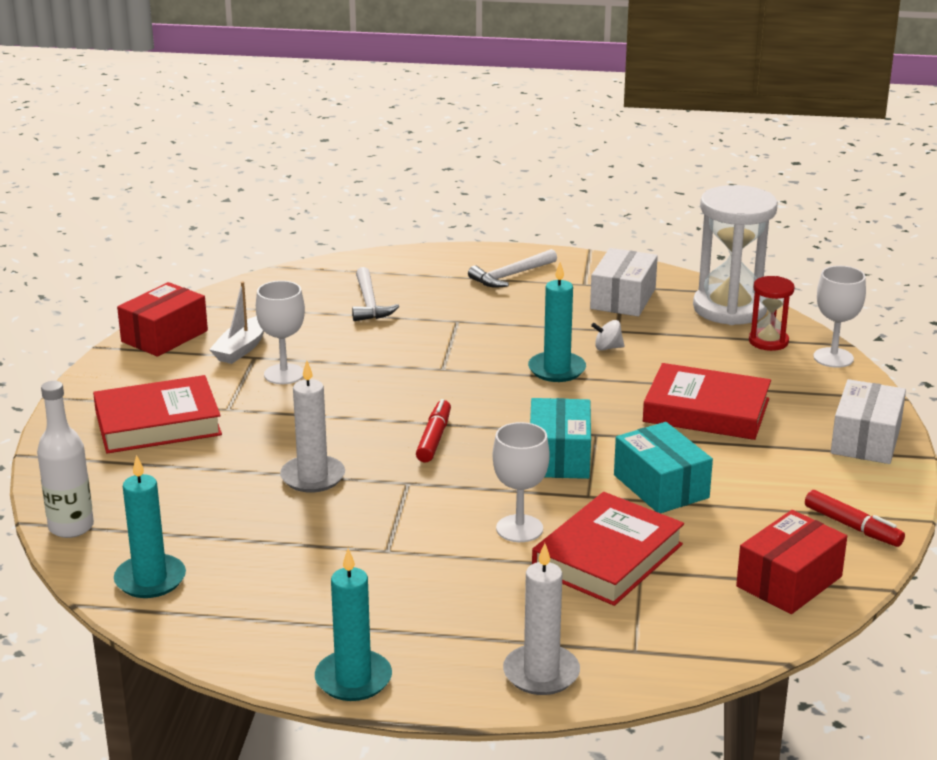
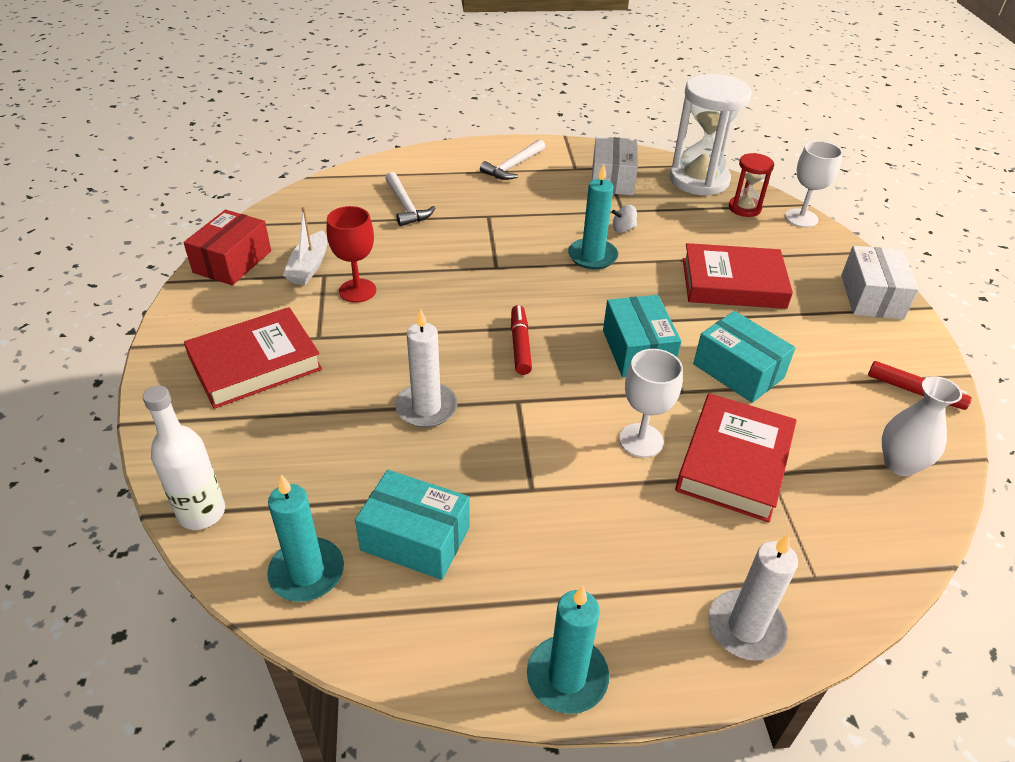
camera: 15 degrees left, 15 degrees up
(258, 570) = (415, 538): none -> turquoise box
(284, 374) = (357, 290): white goblet -> red goblet
(789, 581) = (900, 464): red box -> white vase

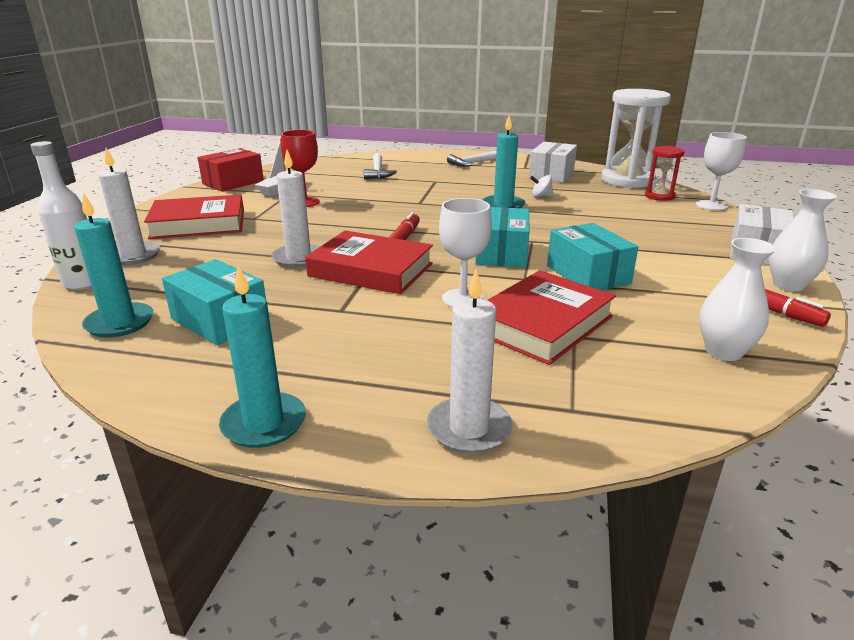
camera: 20 degrees right, 15 degrees down
(222, 447) = (133, 256): none -> white candle
(733, 283) = (619, 230): red book -> red book (371, 270)
(916, 348) = (788, 285): none -> white vase

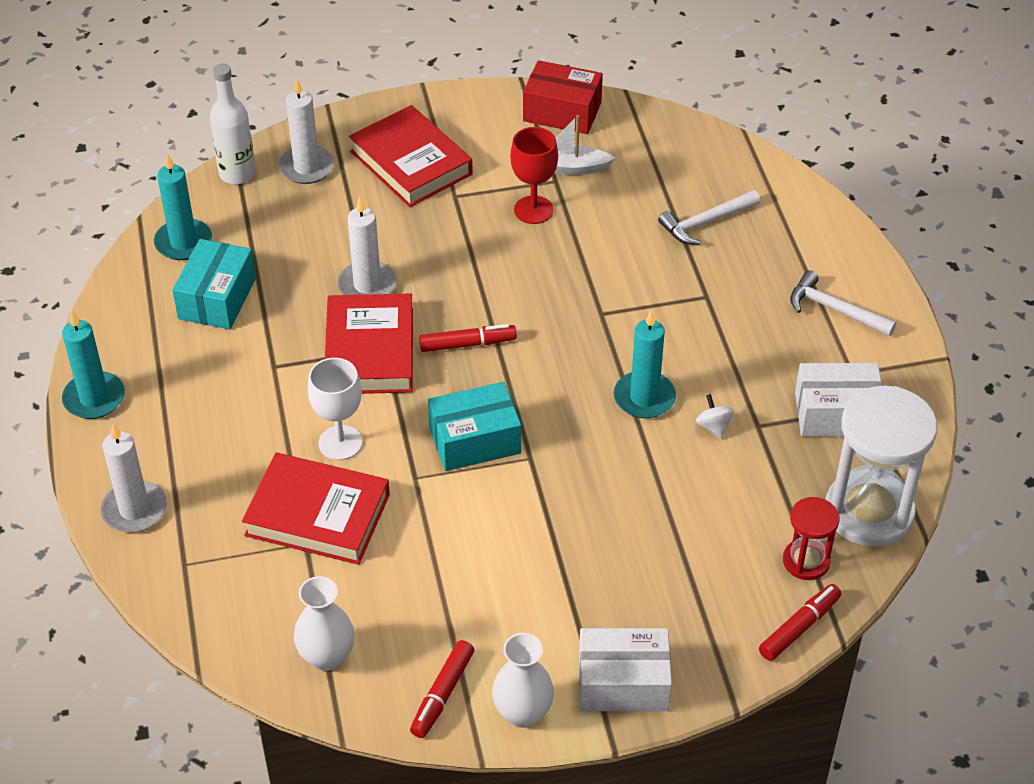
camera: 65 degrees right, 20 degrees up
(588, 274) = (454, 528): turquoise box -> none
(711, 205) = (799, 627): white goblet -> red marker

